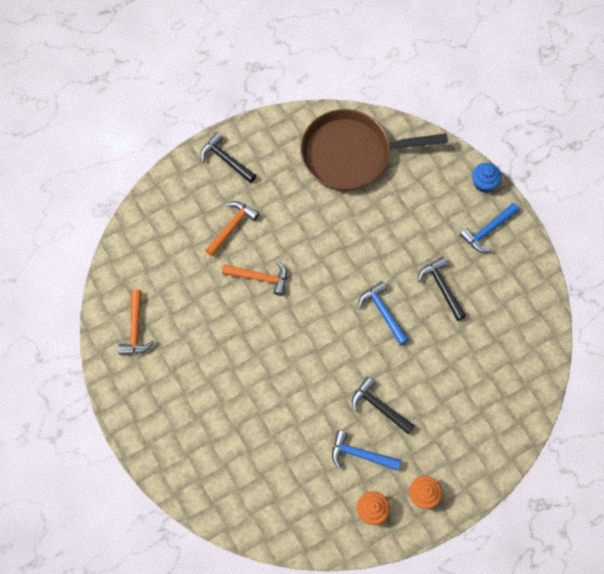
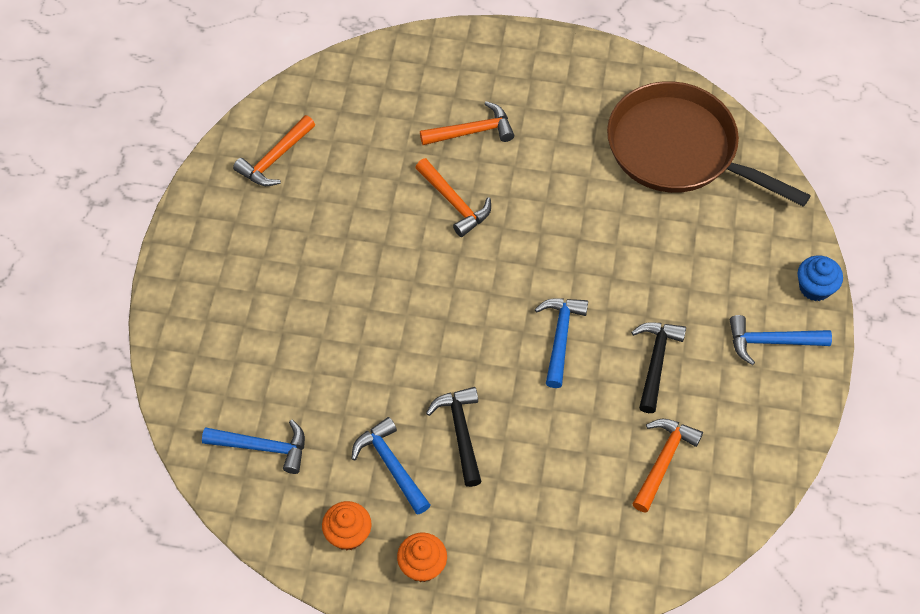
camera: 40 degrees right, 10 degrees down
(226, 159) = (530, 62): black hammer -> none
(285, 501) = (263, 447): none -> blue hammer
(490, 339) = (663, 461): none -> orange hammer

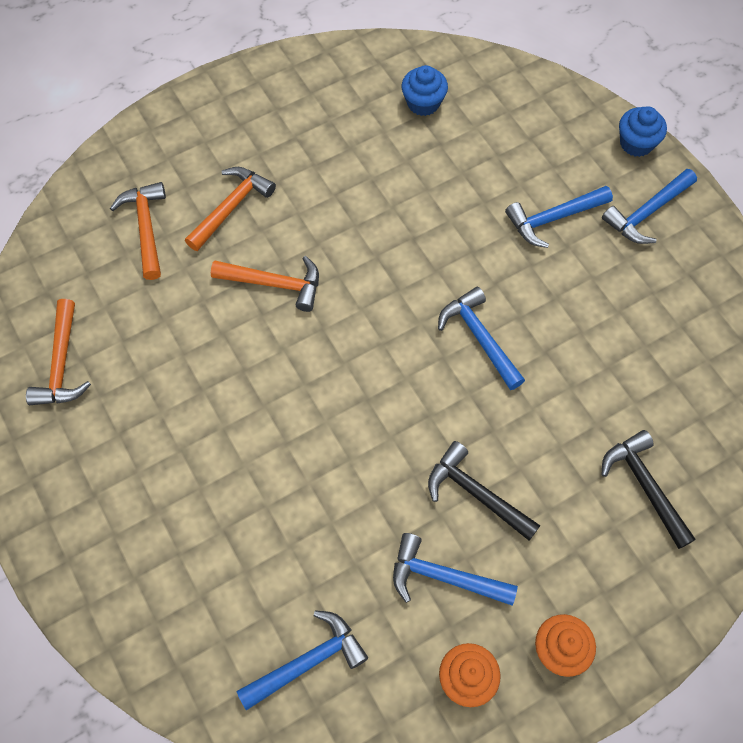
camera: 40 degrees left, 5 degrees up
(656, 362) = (576, 299): black hammer -> black hammer (645, 486)
(663, 461) = (663, 381): orange hammer -> orange hammer (146, 228)
(678, 149) = (423, 103): brown pan -> blue cupcake
(694, 296) = (553, 218): none -> blue hammer

